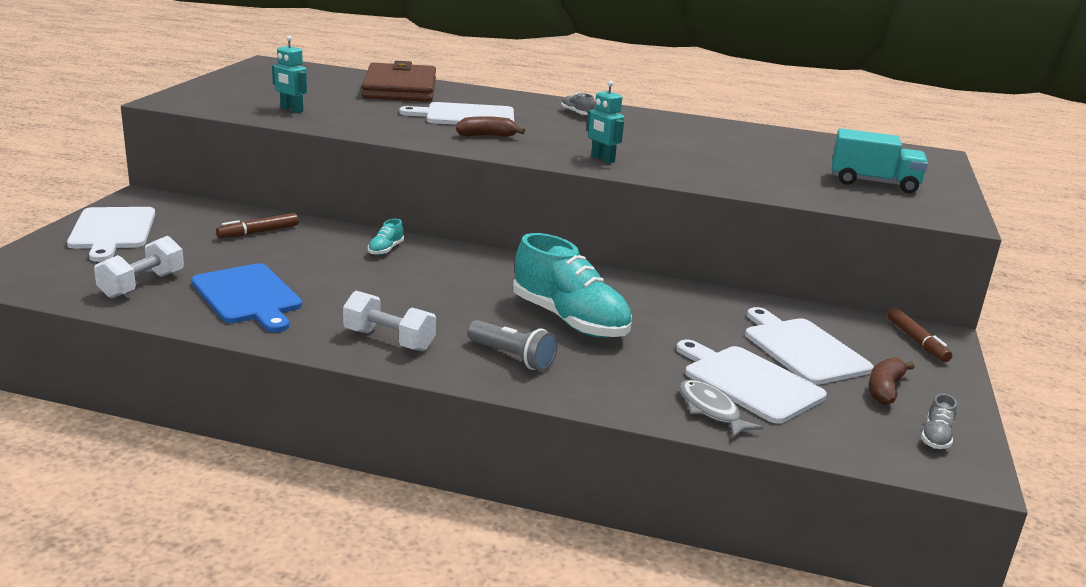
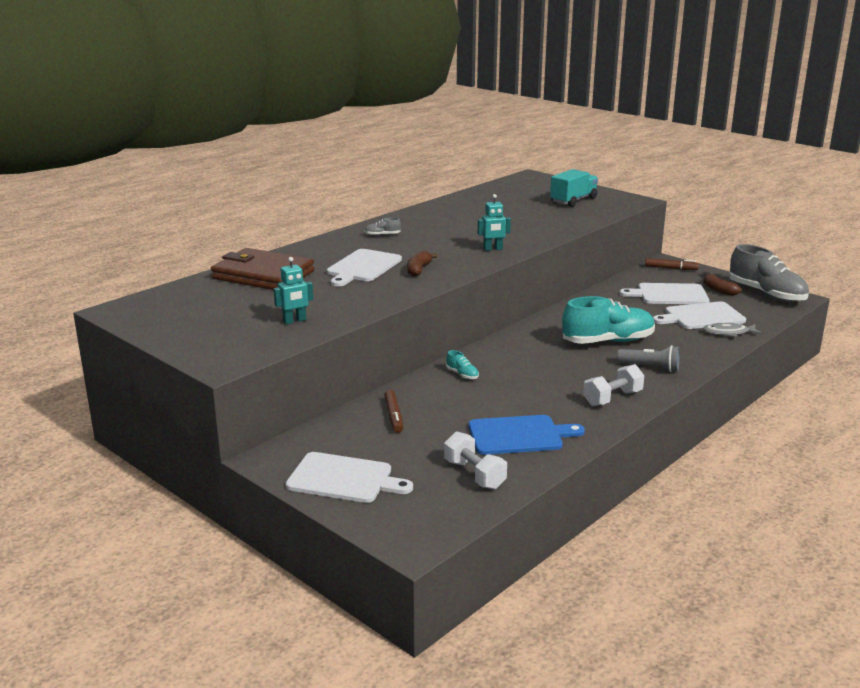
camera: 60 degrees left, 0 degrees up
(512, 357) = (650, 367): grey flashlight -> grey flashlight turned 45 degrees clockwise
(936, 437) = (766, 294): grey shoe -> grey shoe, size x2.47

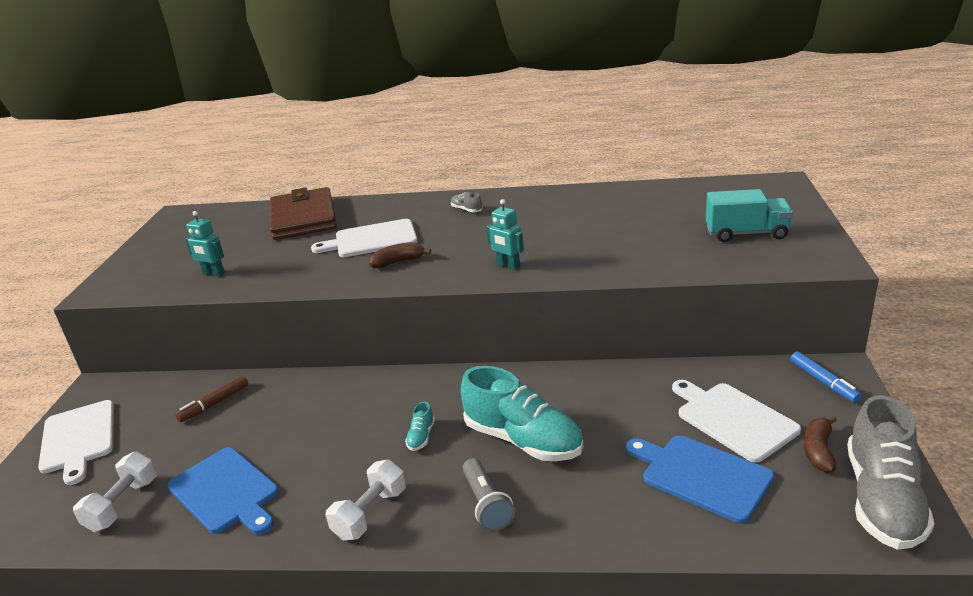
camera: 55 degrees right, 5 degrees up
(462, 375) = (335, 394): turquoise shoe -> turquoise shoe (421, 437)
(612, 398) = (370, 513): white dumbbell -> white dumbbell turned 75 degrees counterclockwise
(671, 268) = (823, 382): brown marker -> blue marker
(701, 316) = (702, 476): white cutting board -> blue cutting board
(728, 333) = (681, 523): grey fish -> none

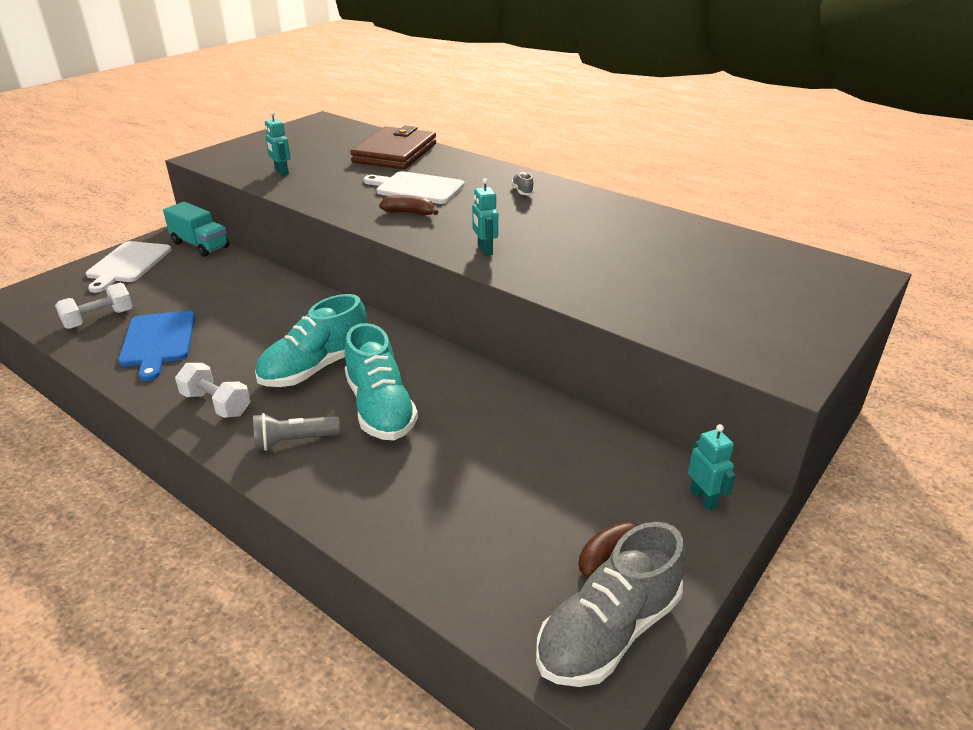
camera: 30 degrees right, 5 degrees up
(214, 403) = (224, 277): brown marker -> none
(370, 513) = (216, 404): white dumbbell -> white dumbbell turned 60 degrees clockwise
(421, 437) = (315, 367): turquoise shoe -> turquoise shoe, size x2.47
(487, 504) = (294, 441): grey flashlight -> grey flashlight turned 60 degrees clockwise
(702, 476) = (477, 514): blue cutting board -> none
(733, 419) = (569, 484): white cutting board -> none
(746, 233) = (742, 310): turquoise truck -> turquoise truck (200, 245)
(823, 382) = (703, 498): blue marker -> turquoise robot

